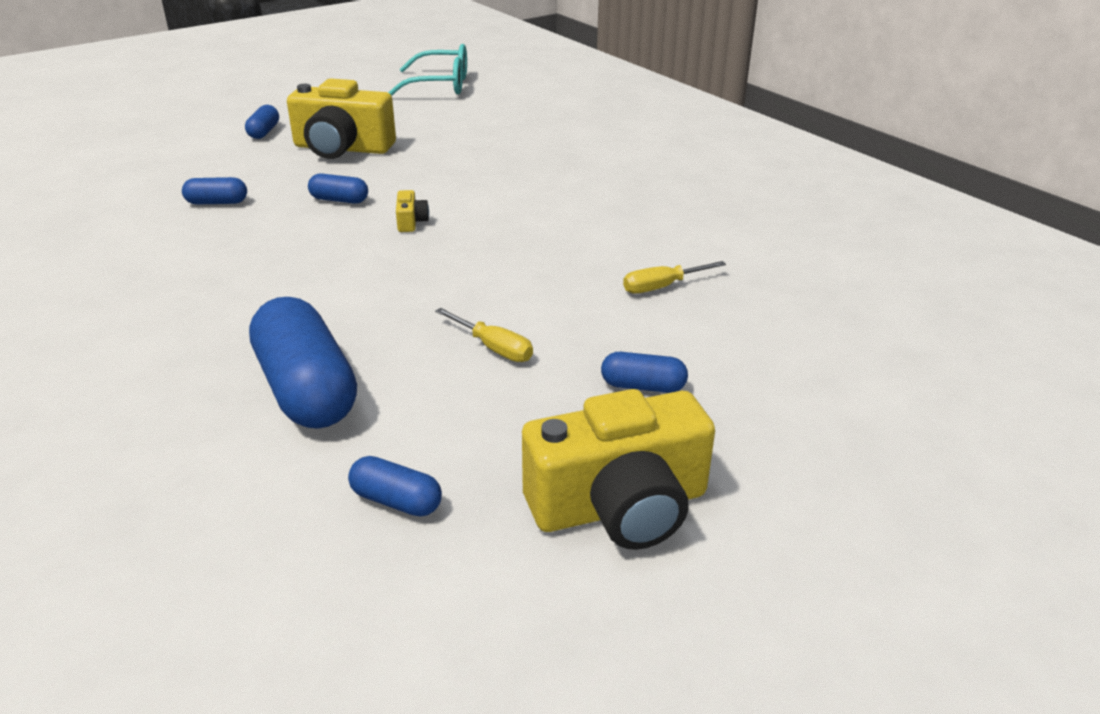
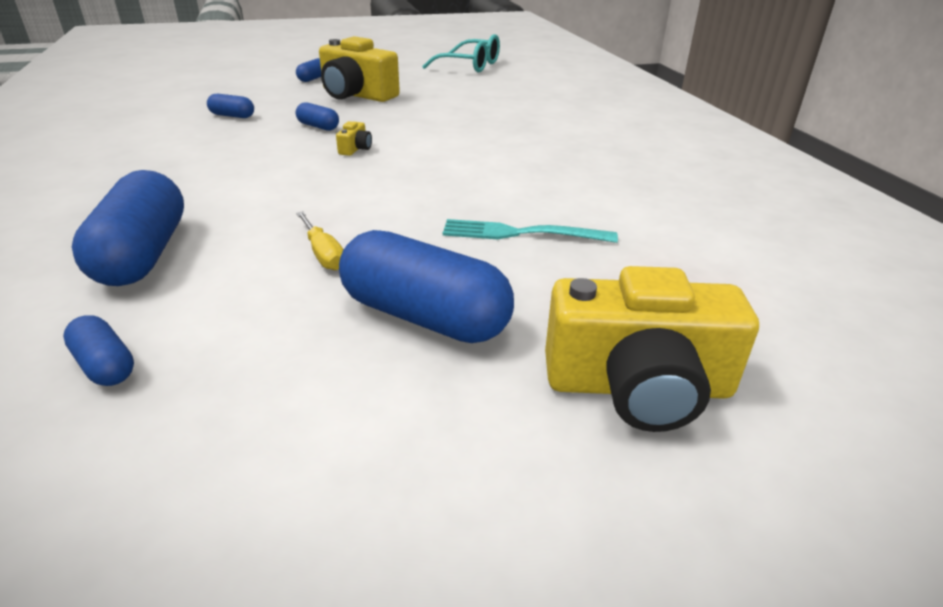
camera: 20 degrees right, 0 degrees up
(620, 506) = (292, 430): yellow camera -> yellow camera (638, 387)
(643, 386) = (424, 317): blue capsule -> blue capsule, size x2.08
(661, 287) = (520, 233): yellow screwdriver -> turquoise fork

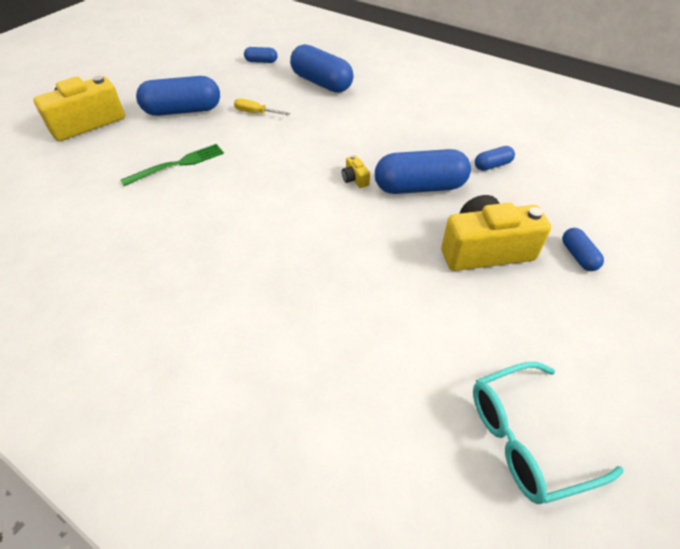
camera: 140 degrees right, 15 degrees up
(318, 127) = (419, 187): blue capsule -> blue capsule, size x2.08
(520, 233) = (178, 164): turquoise fork -> green fork

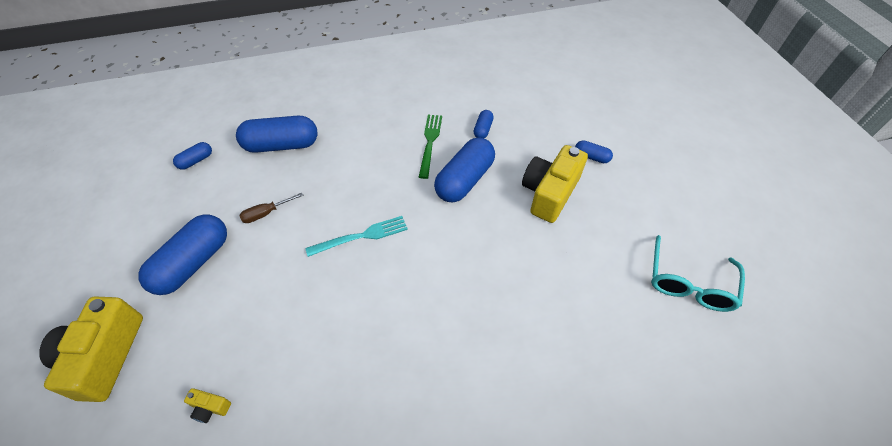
camera: 50 degrees left, 5 degrees up
(178, 164) = (269, 312): green fork -> green fork (430, 142)
(255, 113) = (265, 213): yellow screwdriver -> brown screwdriver
(290, 166) = (362, 236): none -> turquoise fork
(355, 179) = (419, 208): yellow camera -> yellow camera (210, 408)

